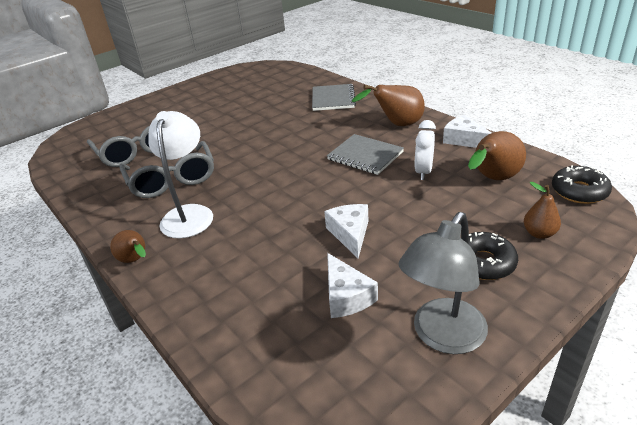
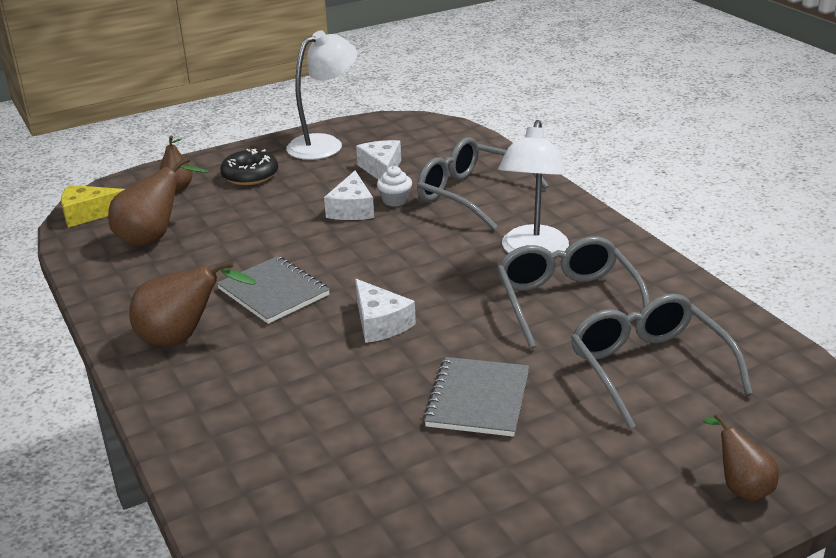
camera: 170 degrees left, 5 degrees down
(135, 260) = (587, 215): brown pear -> brown pear (740, 487)
(242, 271) = (470, 194): none -> grey glasses
(314, 251) = (395, 200): none -> white cupcake
(333, 99) = (242, 430): grey notebook -> grey notebook (477, 399)
(423, 172) = (220, 258): white clock -> none
(442, 336) = (324, 144): grey lamp -> white lamp
(464, 140) = (120, 293): white cheese -> white cheese (380, 323)
(579, 191) = (88, 214): black donut -> yellow cheese

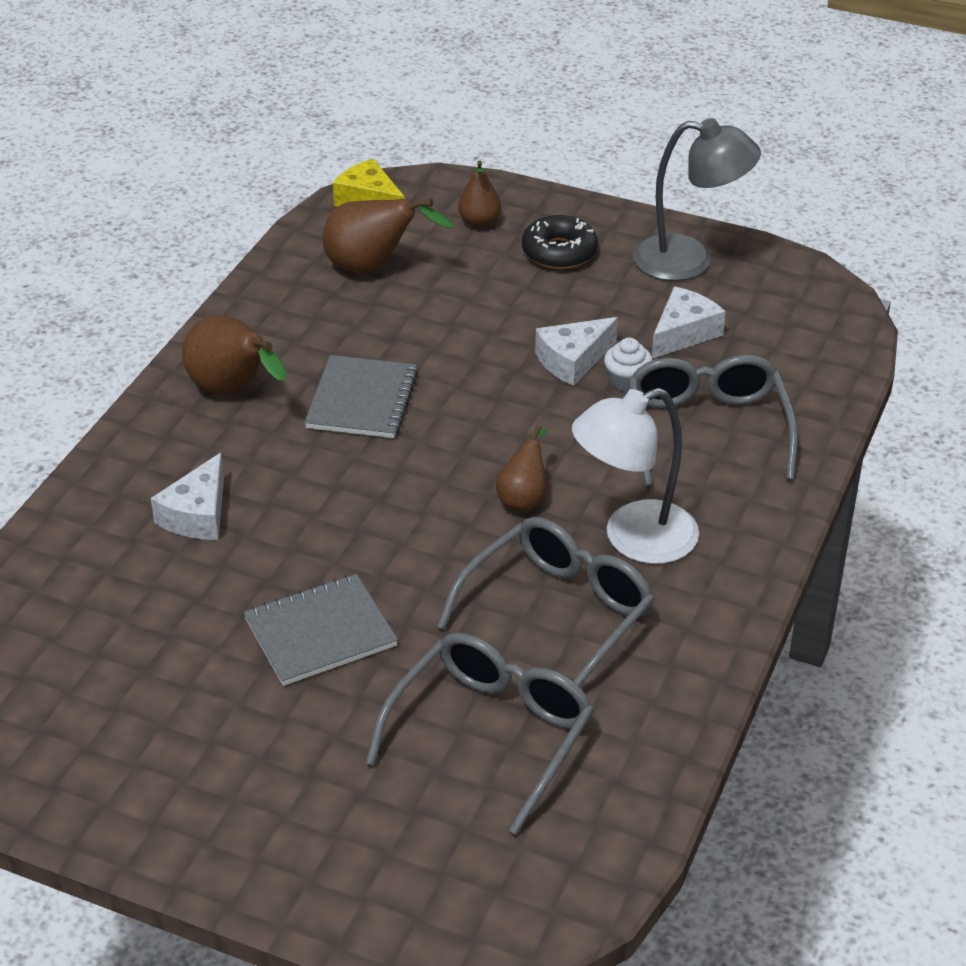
camera: 50 degrees right, 10 degrees up
(324, 144) = (689, 260): white lamp -> grey lamp
(380, 323) = (381, 500): white cheese -> white cheese (197, 514)
(740, 487) = (348, 886): brown pear -> brown pear (524, 498)

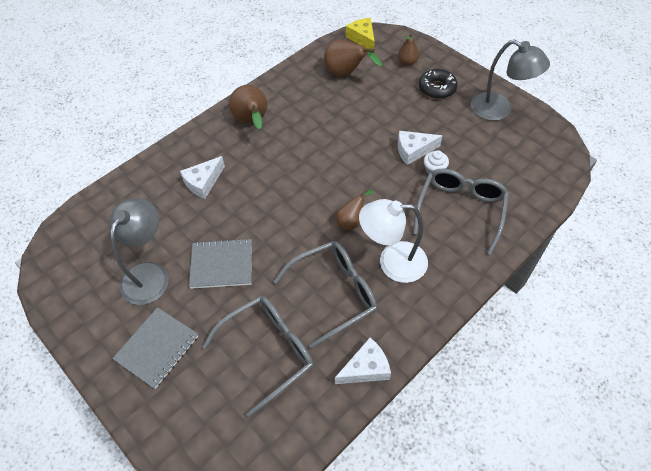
camera: 25 degrees right, 15 degrees up
(186, 688) = (150, 274): none -> grey lamp
(362, 400) = (305, 143): grey notebook -> grey notebook (157, 348)
(683, 333) = (476, 151): white cheese -> white cheese (366, 368)

